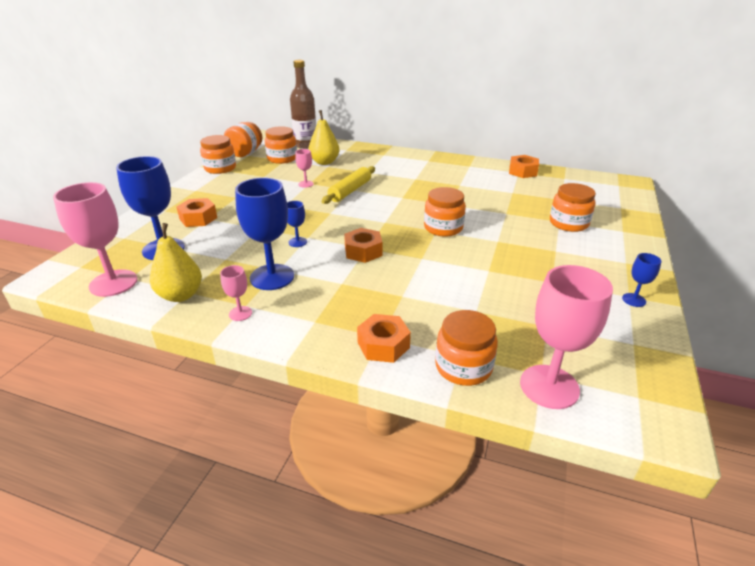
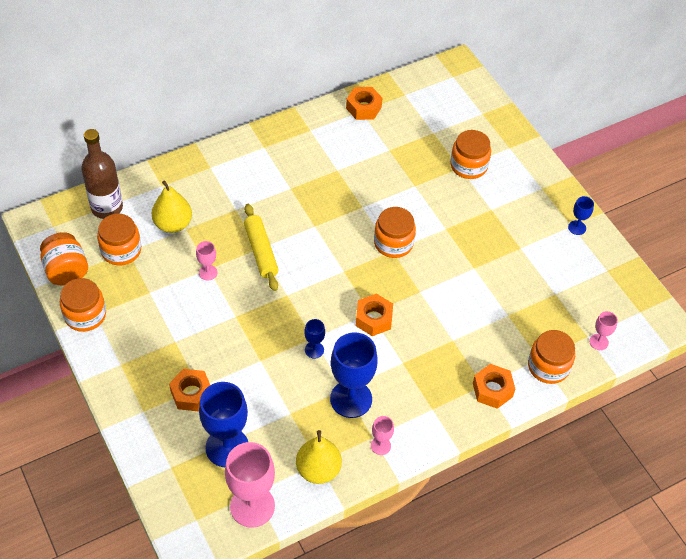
camera: 50 degrees left, 20 degrees up
(549, 386) = (598, 342): pink goblet -> pink goblet, size x0.47

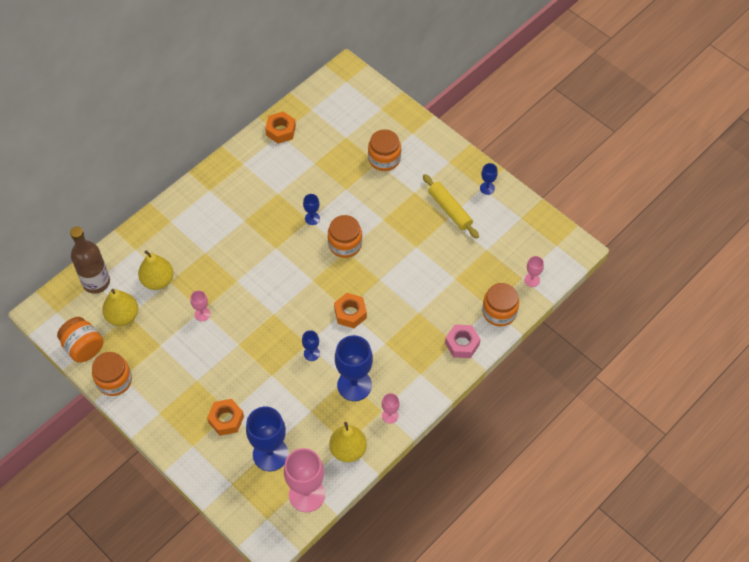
camera: 15 degrees left, 5 degrees up
(121, 250) = (123, 316): orange jar -> yellow pear
(261, 251) = (239, 283): yellow rolling pin -> yellow rolling pin (449, 210)
(366, 206) = (312, 218): none -> blue goblet
(492, 390) = (462, 344): orange nut -> pink nut

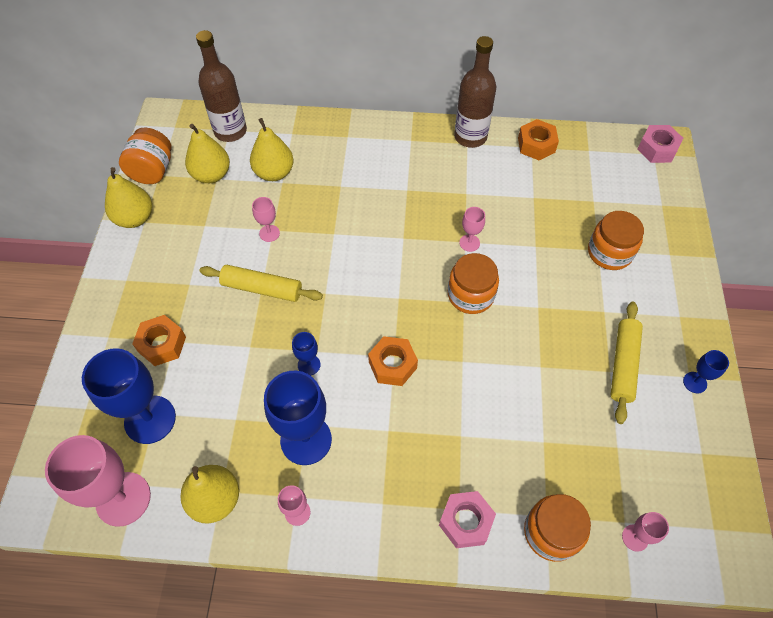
camera: 50 degrees right, 0 degrees up
(114, 380) = (135, 218): orange jar -> yellow pear
(238, 344) = (262, 288): none -> yellow rolling pin
(240, 158) = (470, 137): none -> brown bottle
(312, 218) = (469, 243): blue goblet -> pink goblet
(344, 77) = (657, 149): none -> pink nut

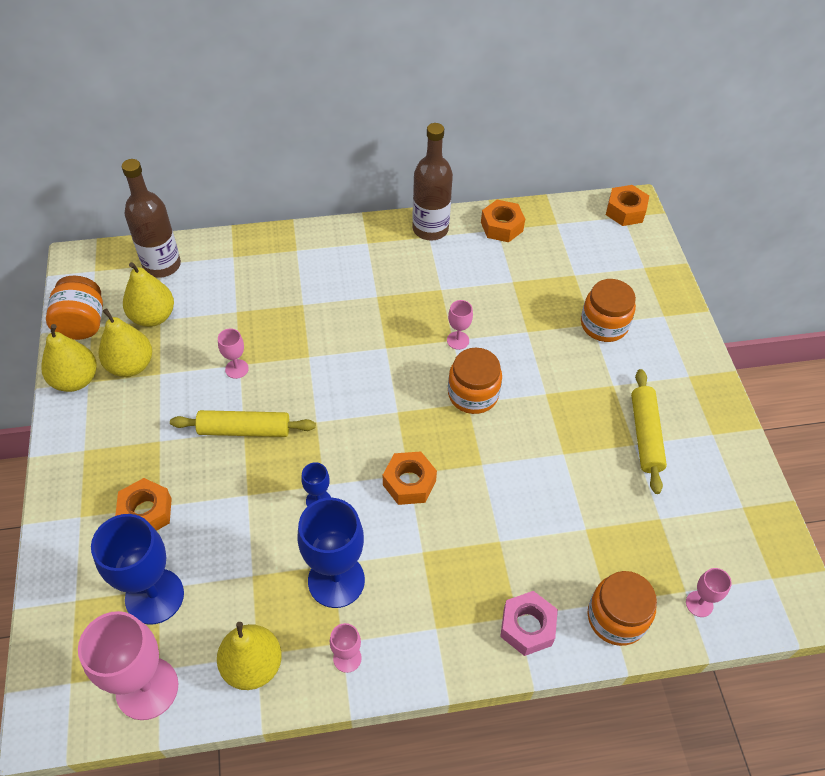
camera: 15 degrees left, 5 degrees down
(274, 173) = (224, 302): yellow pear -> yellow pear (131, 365)
(657, 149) = (625, 211): pink nut -> orange nut
(695, 382) = (719, 438): blue goblet -> none

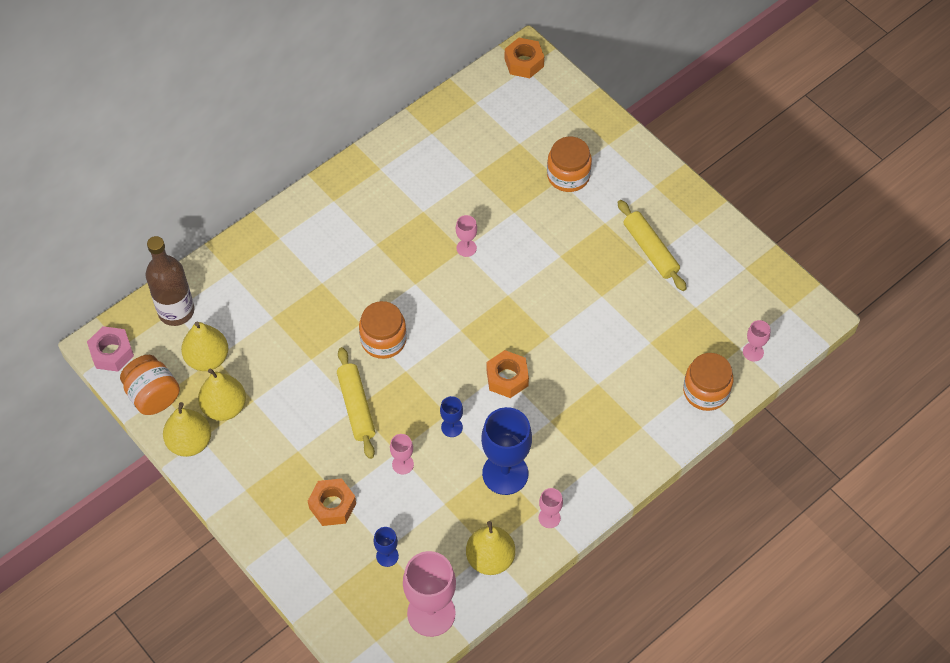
camera: 30 degrees left, 5 degrees up
(154, 596) = (387, 556): blue goblet -> blue goblet, size x0.47
(237, 369) = (312, 364): pink goblet -> pink goblet (403, 464)
(244, 430) = (356, 407): yellow rolling pin -> yellow rolling pin turned 75 degrees counterclockwise
(430, 229) = (376, 161): brown bottle -> none
(473, 394) = (507, 285): orange jar -> orange jar (383, 340)
(501, 227) = (433, 129): orange nut -> none
(527, 627) = (652, 430): pink nut -> pink nut (112, 353)

